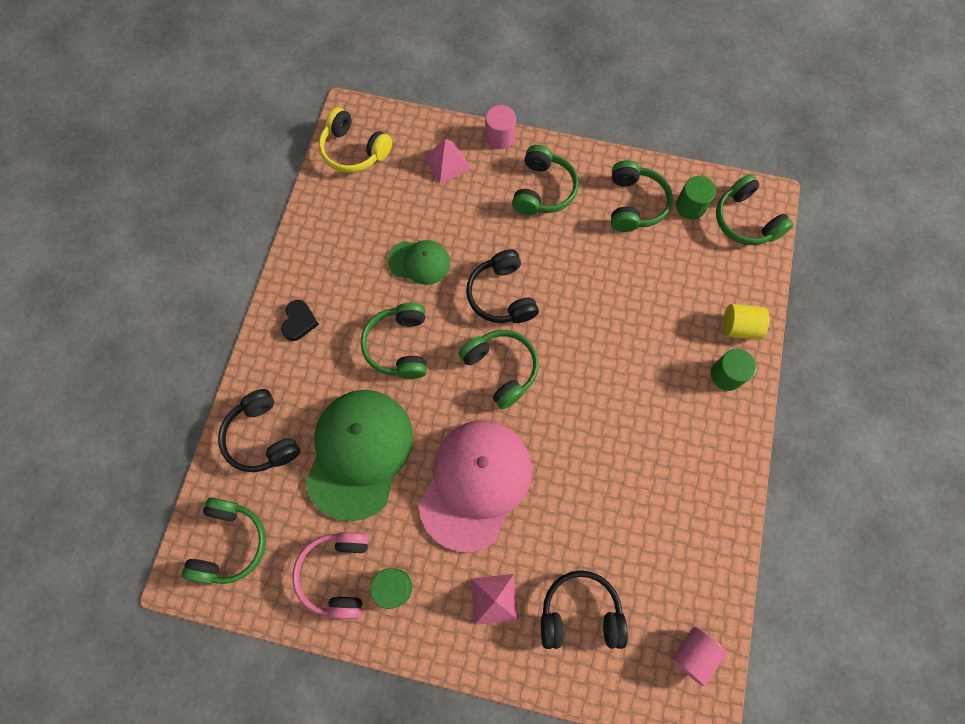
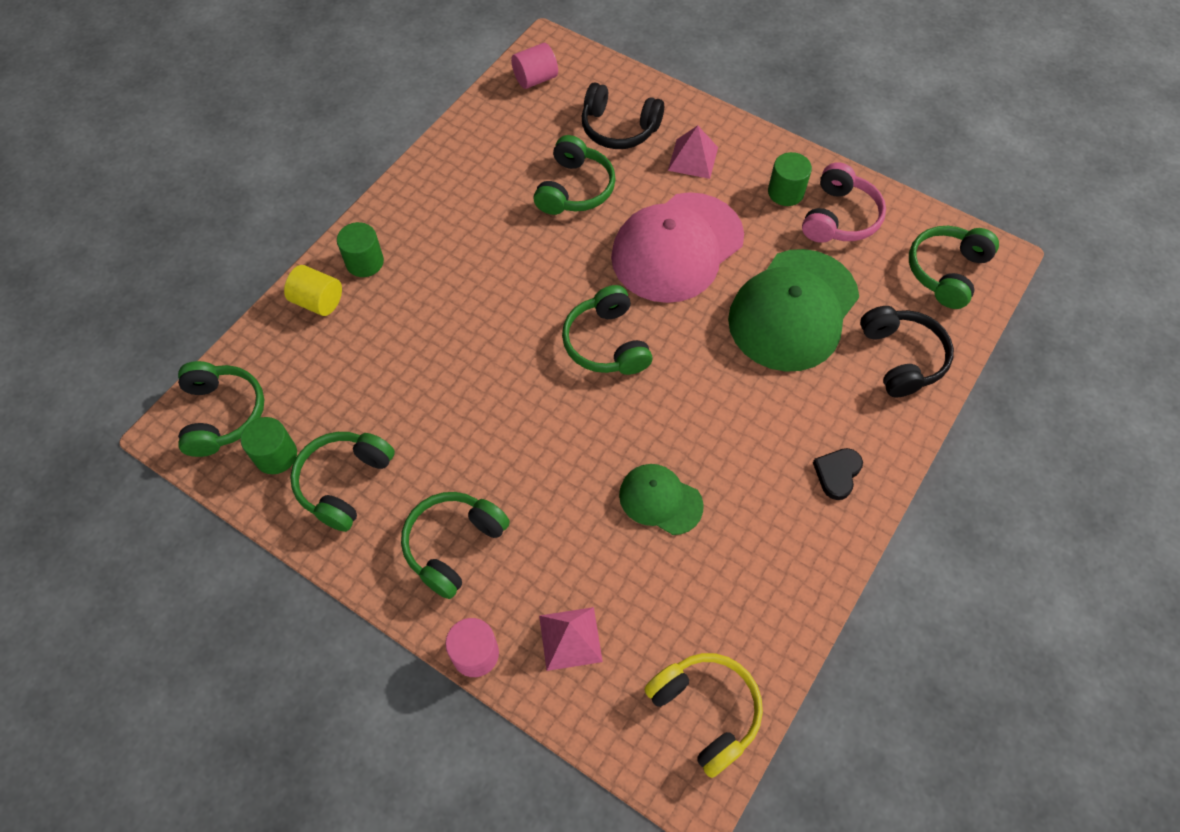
camera: 160 degrees left, 10 degrees down
(399, 346) = (717, 405): green headphones -> green headphones (574, 189)
(501, 295) = (571, 423): black headphones -> none

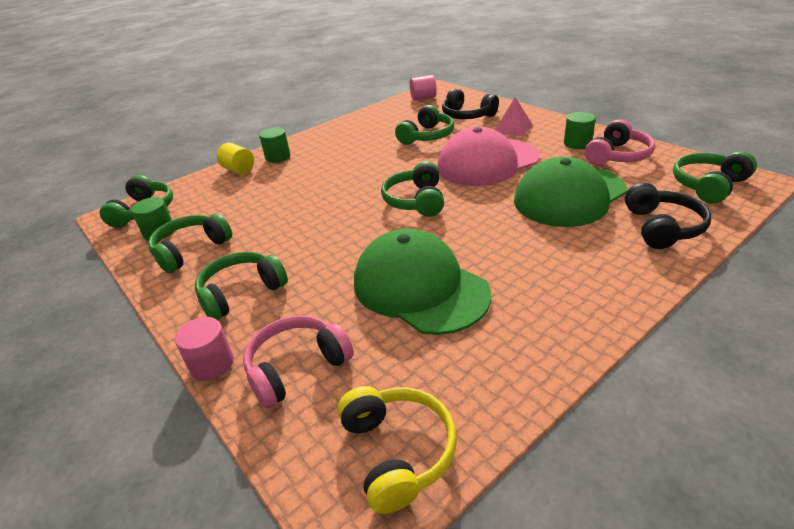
camera: 20 degrees right, 25 degrees down
(570, 638) = (297, 367): pink pyramid -> pink headphones
(660, 500) = (419, 287): green cap -> green cap, size x1.93
(837, 474) = (588, 290): black heart -> none

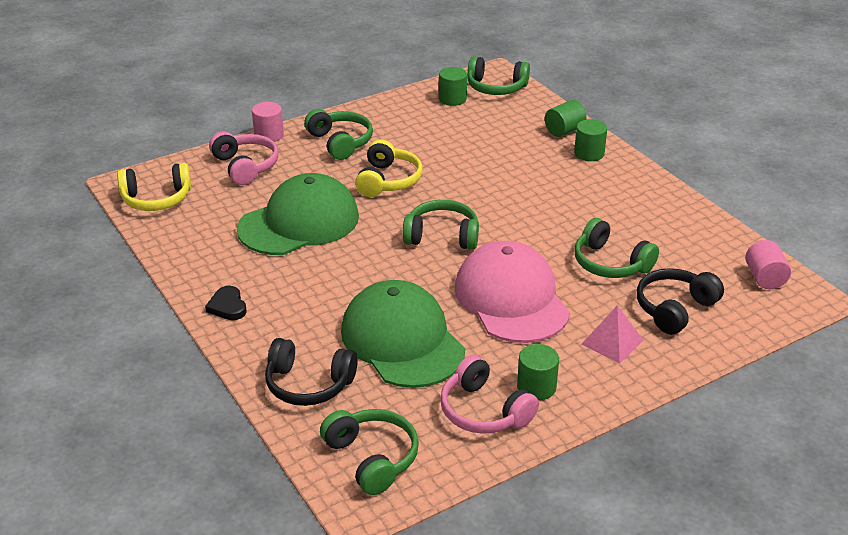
camera: 95 degrees right, 0 degrees up
(191, 250) = (414, 116): green headphones -> none
(239, 170) = (564, 131): yellow cylinder -> green cylinder
(326, 244) = (388, 180): none -> yellow headphones
(596, 303) = (228, 306): none -> black heart

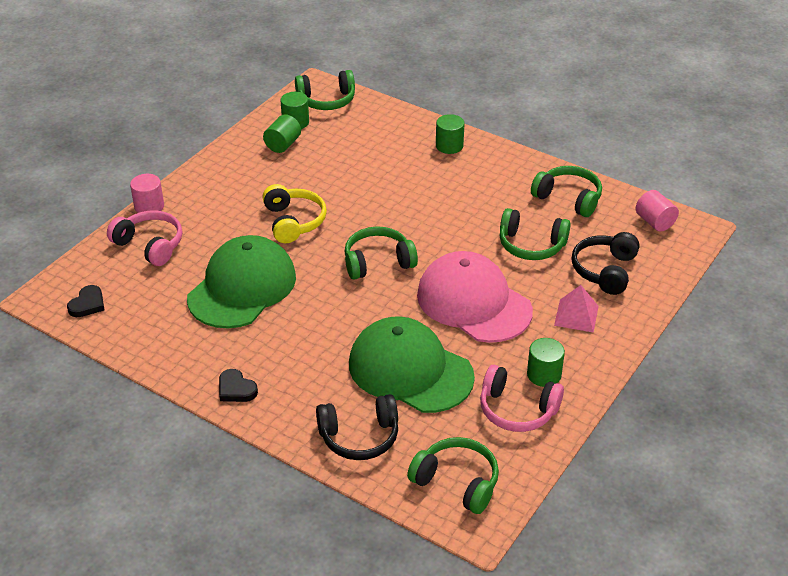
camera: 25 degrees left, 5 degrees up
(156, 199) = (87, 304): yellow headphones -> black heart
(340, 142) = (223, 195): green headphones -> green headphones (568, 198)
(564, 131) = (414, 129): green cylinder -> green cylinder (283, 145)

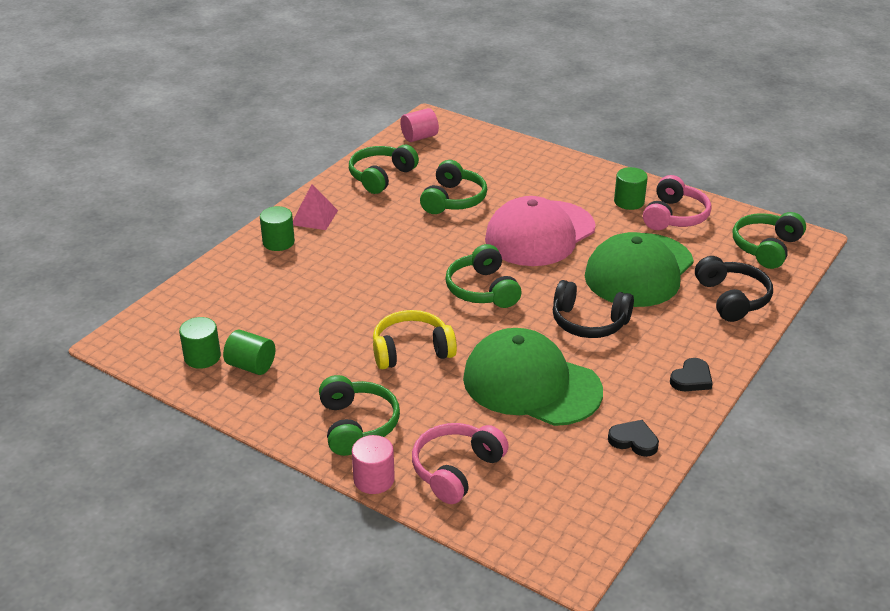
camera: 90 degrees left, 5 degrees down
(87, 304) = (575, 516): black heart -> black heart (633, 441)
(326, 100) = (157, 332): green headphones -> green headphones (357, 425)
(576, 315) = (551, 182): pink pyramid -> pink pyramid (314, 217)
(605, 270) = (489, 165): black headphones -> black headphones (589, 322)

